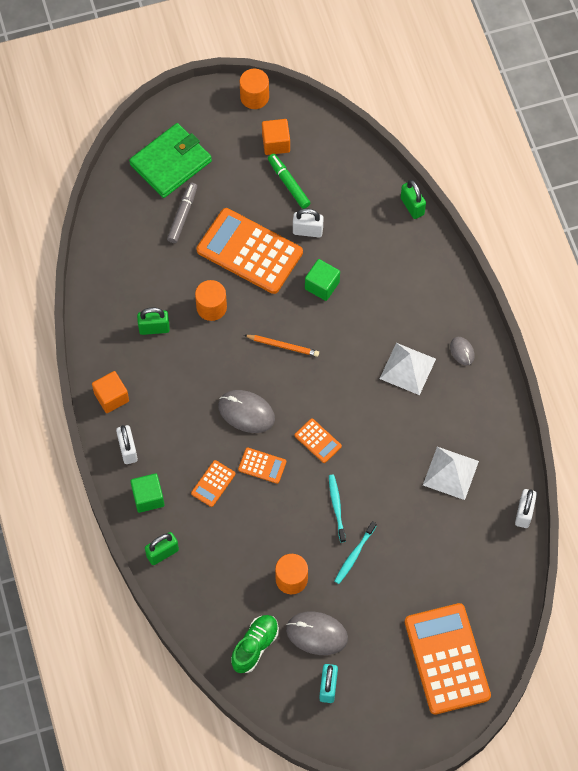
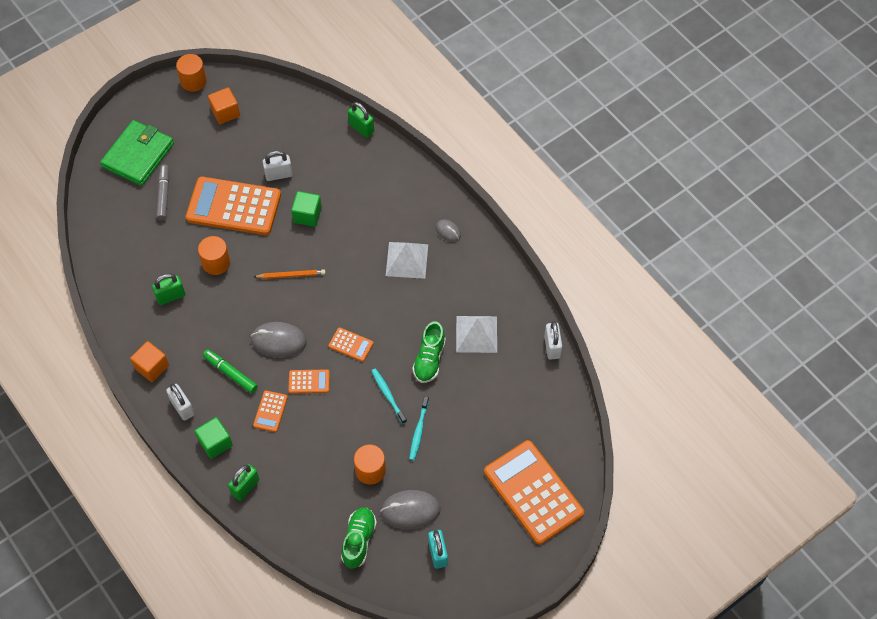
camera: 20 degrees left, 5 degrees down
(288, 183) = (248, 141): green marker -> green marker (230, 373)
(392, 484) = (429, 359): none -> green shoe

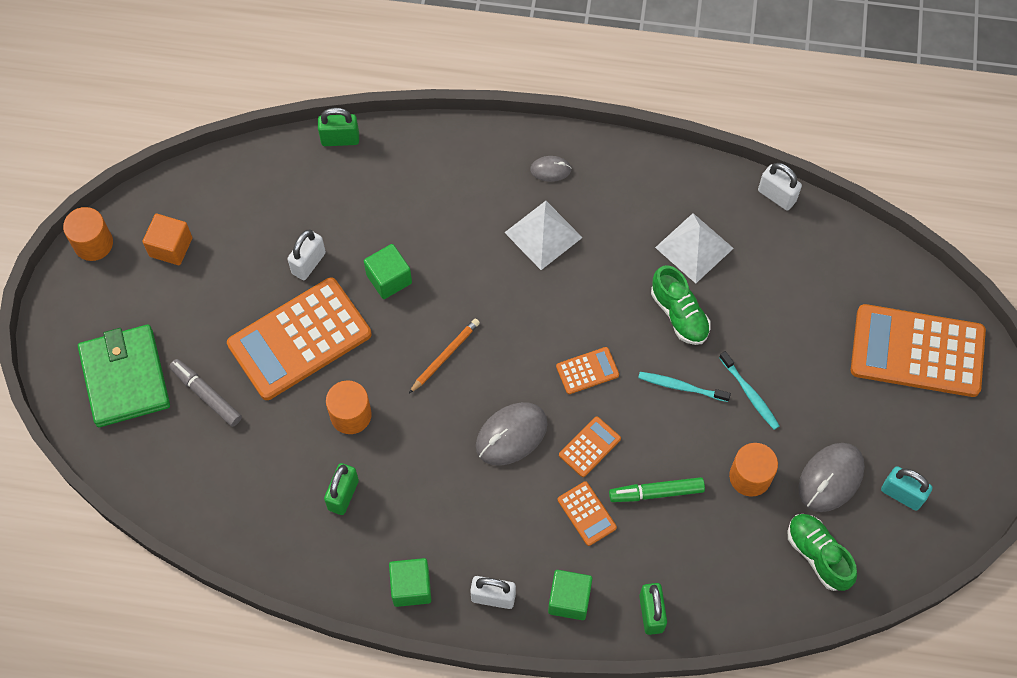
camera: 45 degrees left, 5 degrees up
(152, 367) = (411, 587): orange cube -> green cube
(230, 373) = (501, 514): green marker -> green marker (656, 492)

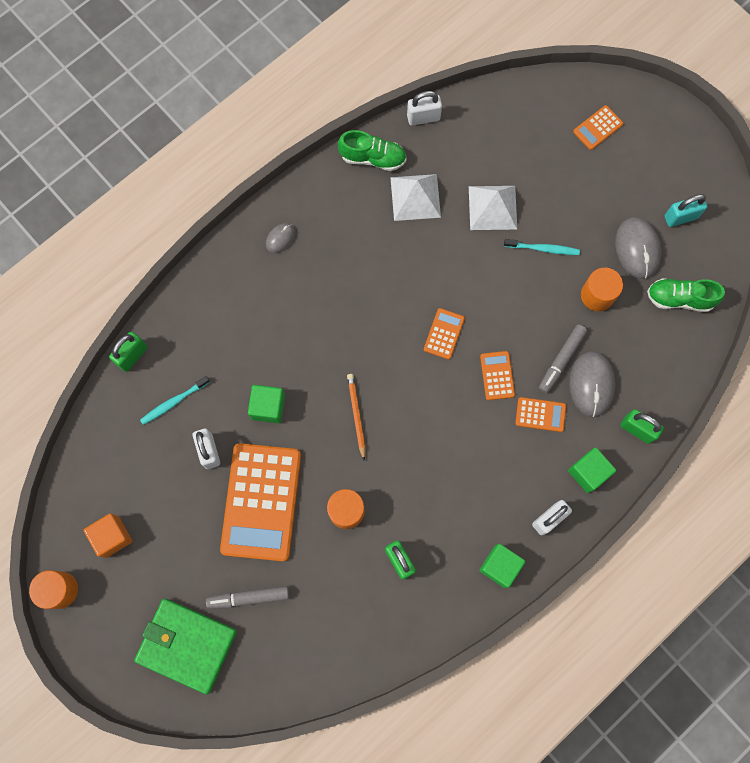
camera: 50 degrees left, 10 degrees up
(511, 435) = (448, 418): grey mouse -> grey mouse (591, 384)
(543, 235) = (324, 282): white pyramid -> white pyramid (492, 207)
(656, 492) = (561, 360): green marker -> grey marker
(679, 314) = (453, 245): green shoe -> green shoe (373, 158)
(681, 387) = (503, 286): turquoise toothbrush -> turquoise toothbrush (174, 402)
(917, 351) = (598, 128): orange calculator -> orange calculator, size x0.44

